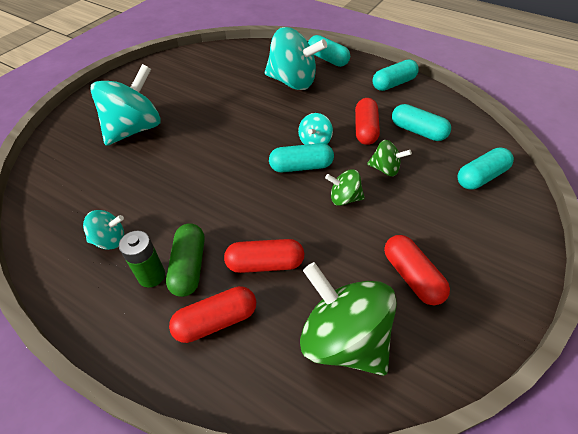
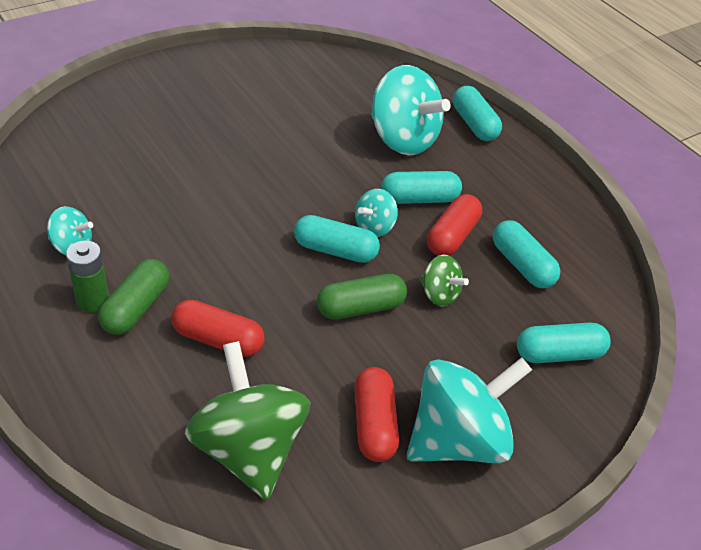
camera: 20 degrees right, 5 degrees down
(135, 129) = (169, 131): turquoise spinning top -> turquoise spinning top (458, 439)
(216, 321) = (130, 373): red capsule -> none
(344, 198) = (360, 308): green spinning top -> green capsule
(393, 84) = (540, 191): turquoise capsule -> turquoise capsule (419, 199)

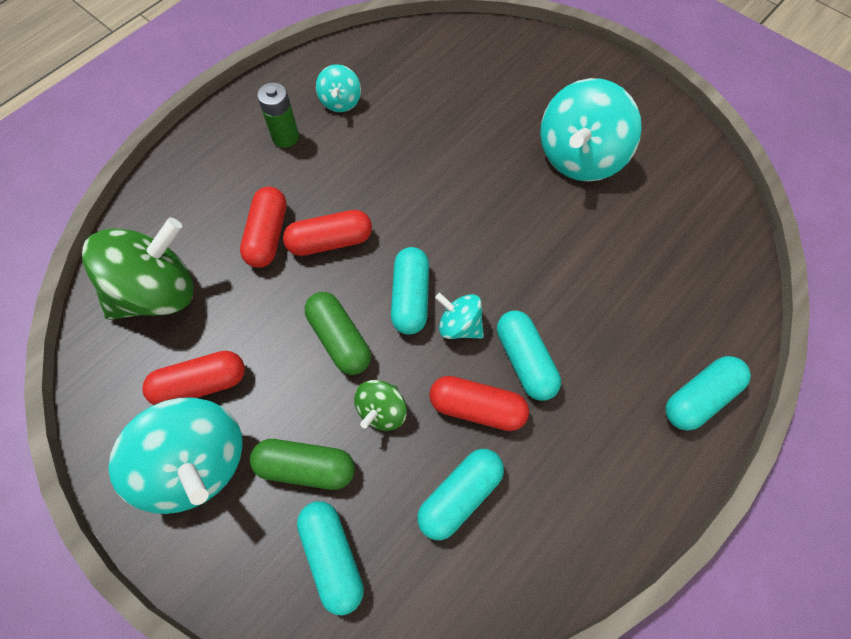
camera: 80 degrees right, 20 degrees up
(136, 308) = (286, 167): green capsule -> green capsule (306, 467)
(249, 292) = (330, 241): none -> red capsule
(403, 139) = (622, 321): turquoise spinning top -> turquoise spinning top (580, 157)

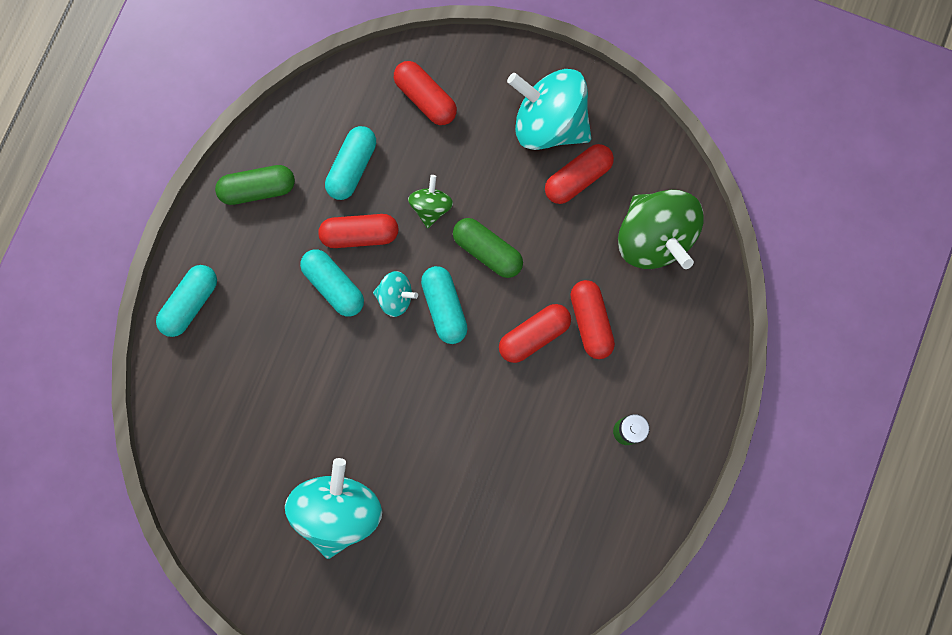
camera: 160 degrees right, 15 degrees up
(158, 292) = (653, 237): green spinning top -> green spinning top turned 60 degrees counterclockwise
(306, 467) = (469, 147): green capsule -> green capsule (258, 188)
(332, 557) = (425, 98): turquoise capsule -> red capsule
(340, 102) = (593, 494): turquoise spinning top -> none

